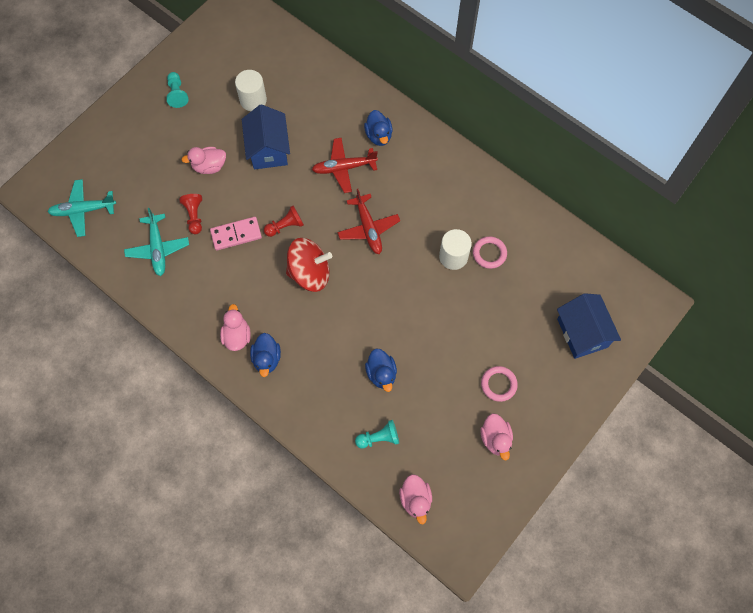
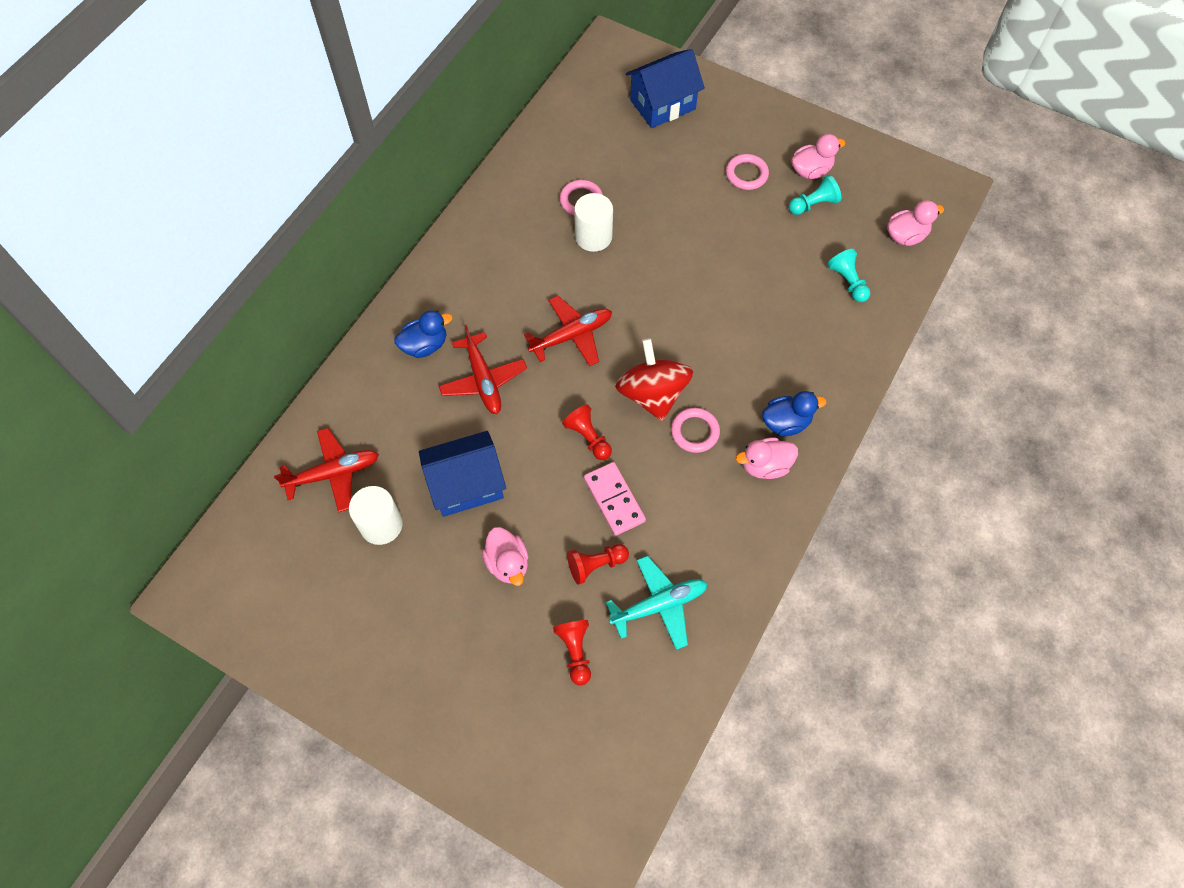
camera: 100 degrees left, 5 degrees down
(83, 210) = (618, 742): turquoise plane -> none
(143, 196) = (575, 652): none -> red pawn
(177, 94) = (380, 645): turquoise pawn -> turquoise pawn (813, 204)
(274, 295) = (694, 432): none -> pink ring
(294, 77) = (333, 473): none -> red plane
(381, 373) = (768, 291): blue duck -> none

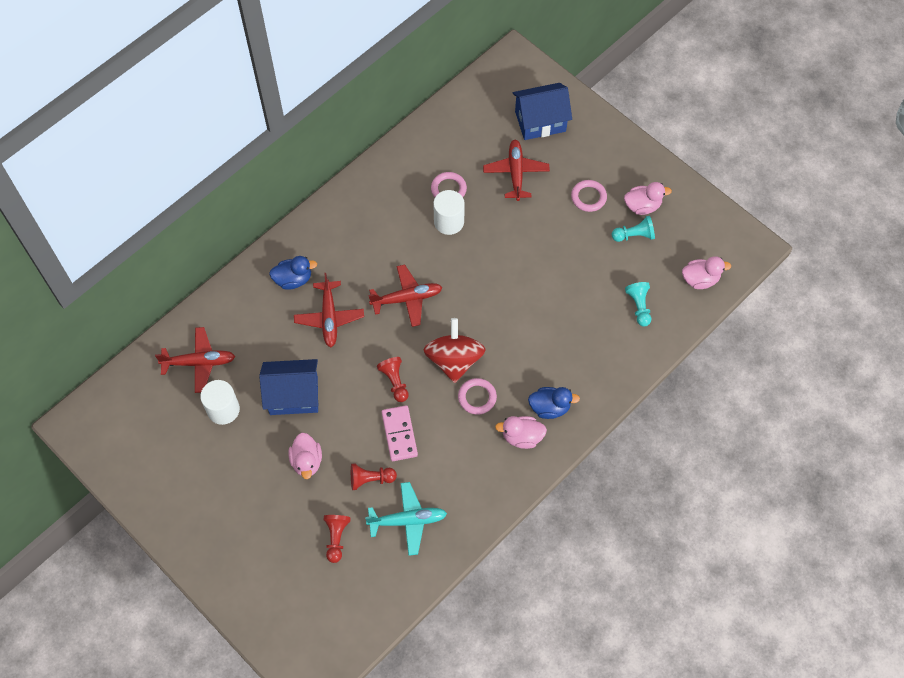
camera: 15 degrees right, 0 degrees up
(653, 166) = (516, 173): none -> red plane

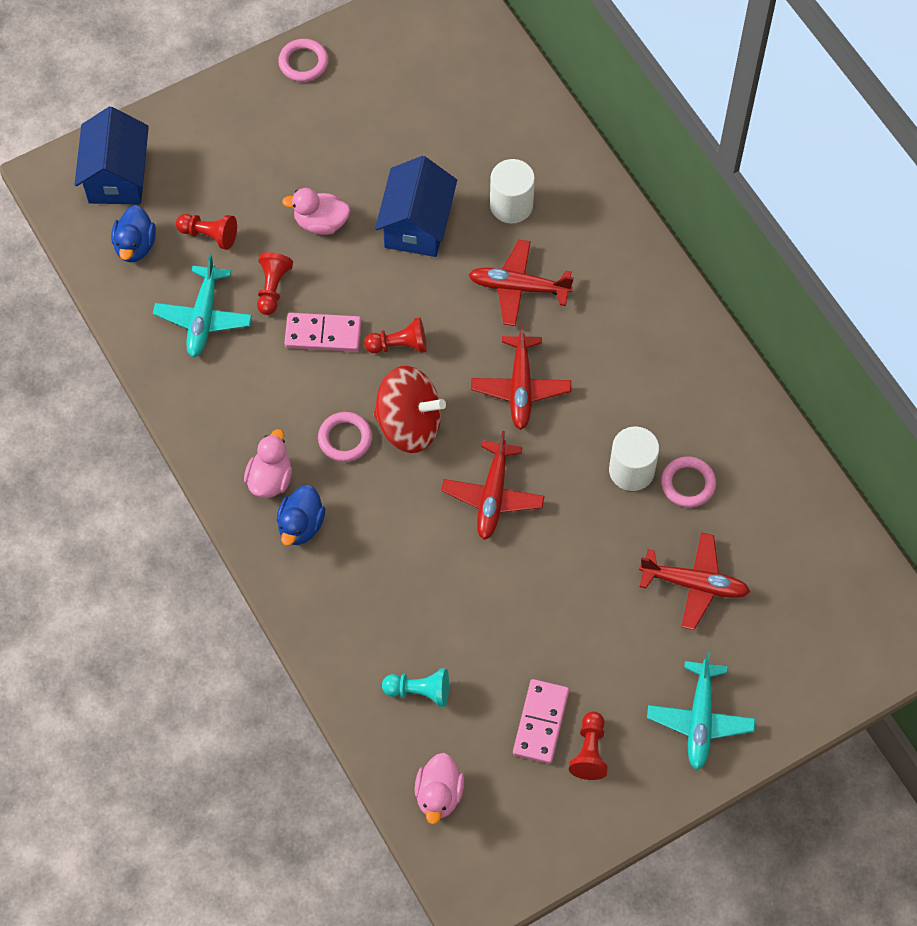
camera: 105 degrees right, 0 degrees up
(199, 362) = (496, 129): red plane -> red plane (493, 496)
(223, 409) = (421, 145): white cylinder -> white cylinder (511, 205)
(293, 279) = (589, 256): blue duck -> blue duck (135, 246)
(540, 121) = (782, 646): blue house -> blue house (117, 177)
(588, 197) = (625, 676): pink ring -> pink ring (303, 63)
(601, 154) = (700, 720): none -> turquoise plane
(634, 235) = (541, 722): turquoise pawn -> pink domino
(642, 206) = (589, 751): pink duck -> red pawn

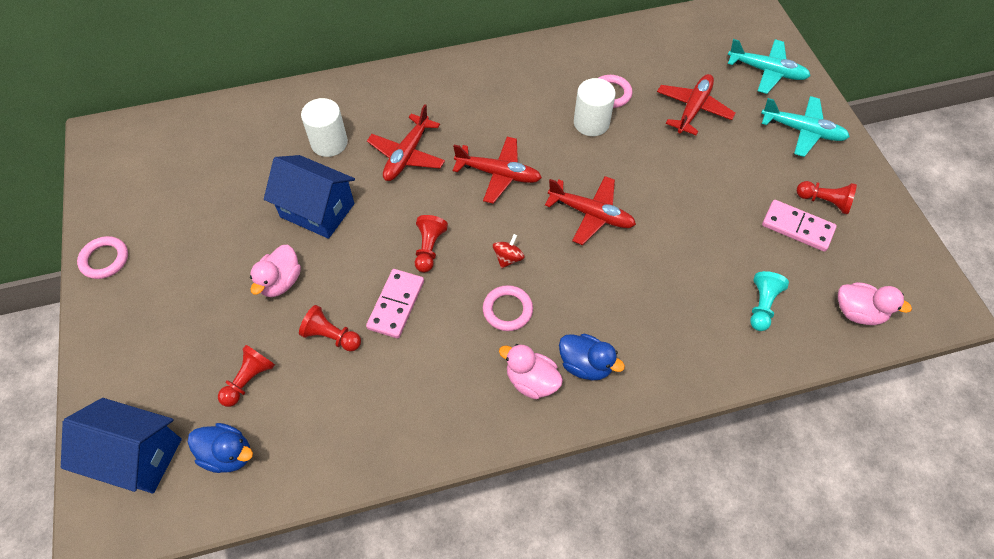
camera: 75 degrees left, 5 degrees down
(203, 318) = (338, 405): turquoise plane -> turquoise plane (767, 71)
(409, 424) = (508, 258): red spinning top -> red spinning top, size x0.44

